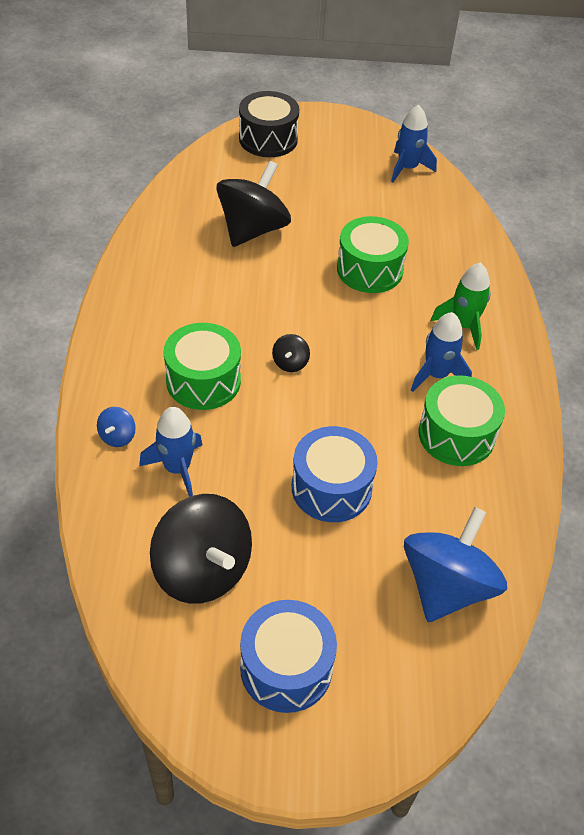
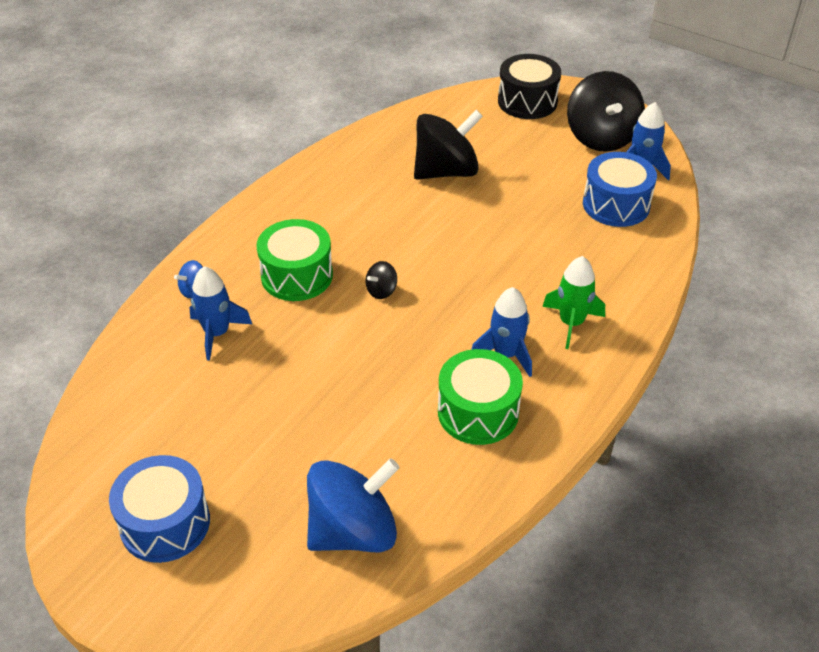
camera: 35 degrees right, 5 degrees down
(202, 570) = (168, 418): black spinning top -> black spinning top (601, 137)
(331, 488) = (326, 404): blue drum -> blue drum (616, 204)
(369, 269) = (523, 242): green drum -> none

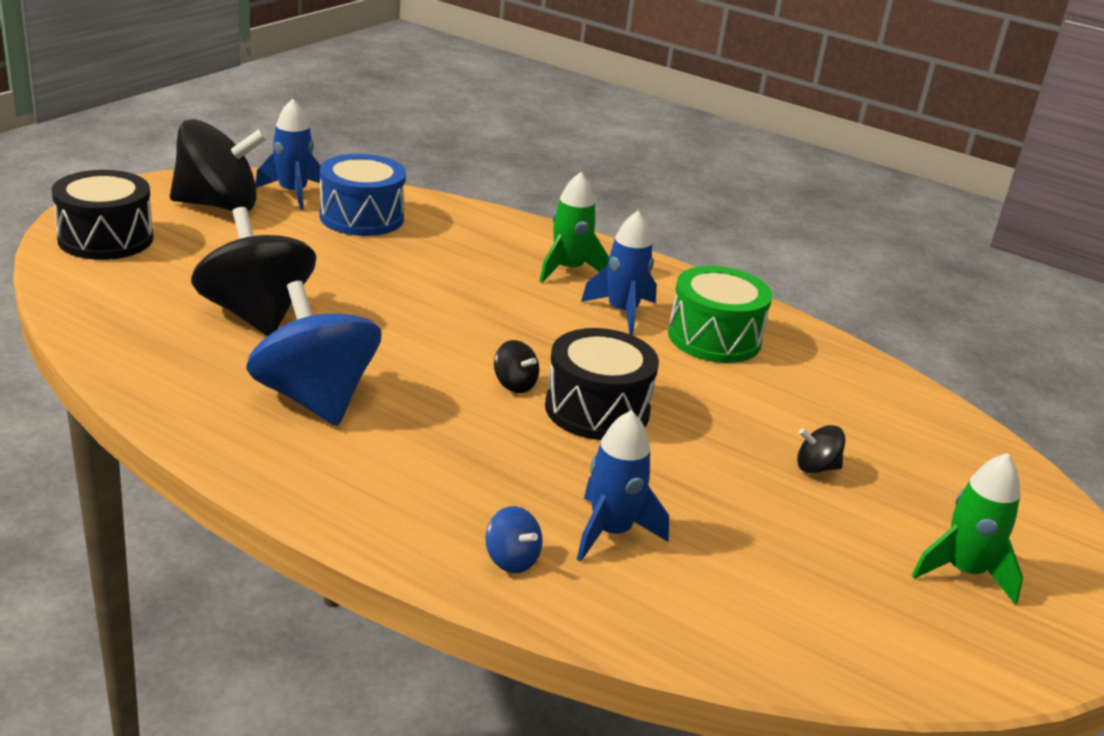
camera: 95 degrees left, 15 degrees down
(165, 523) = (963, 572): blue drum -> green rocket
(291, 454) = (816, 467): none -> black spinning top
(297, 275) = (480, 454): green drum -> none
(353, 531) = (907, 428): blue spinning top -> blue spinning top (315, 398)
(355, 332) = (597, 409): none -> black drum

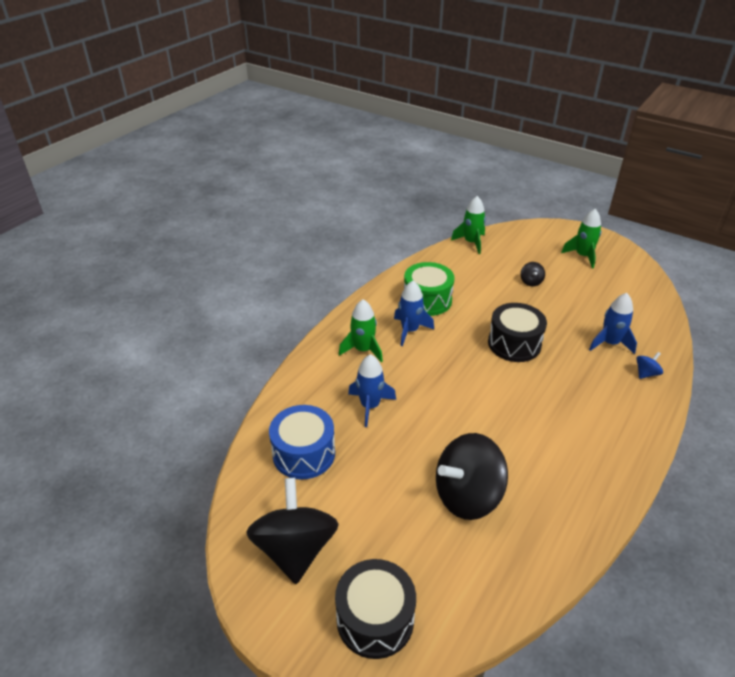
camera: 85 degrees left, 10 degrees up
(293, 193) = (264, 501): blue rocket -> blue rocket (370, 406)
(315, 398) = (552, 453): blue spinning top -> none
(514, 384) = (503, 373): black spinning top -> none
(942, 413) = (471, 242): none -> green rocket

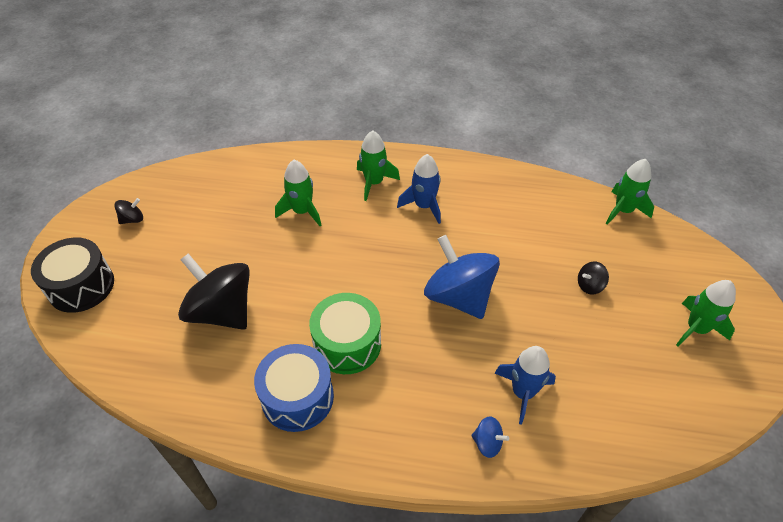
camera: 65 degrees right, 10 degrees up
(295, 549) = (132, 219): black spinning top -> black spinning top, size x0.42
(304, 453) = (228, 190): blue drum -> blue drum (297, 397)
(370, 406) = (302, 211): blue rocket -> green rocket
(427, 300) = (483, 204): green drum -> green drum (347, 344)
(514, 344) = (458, 296): black drum -> blue spinning top

